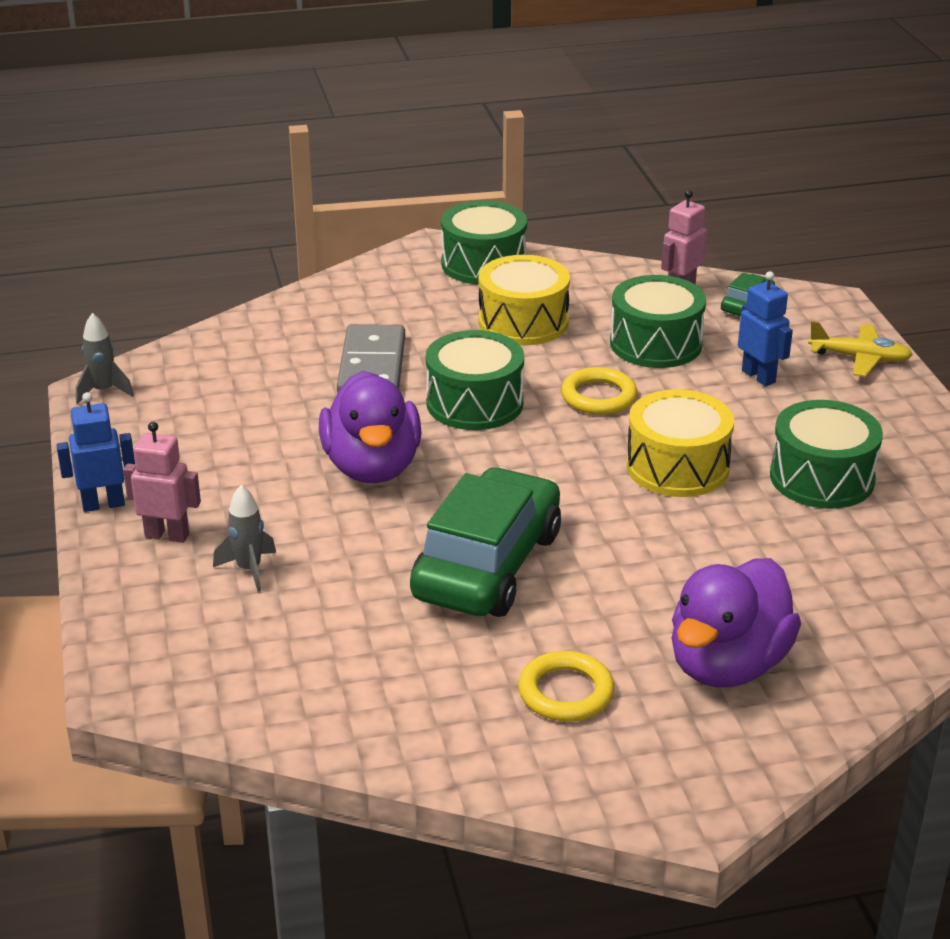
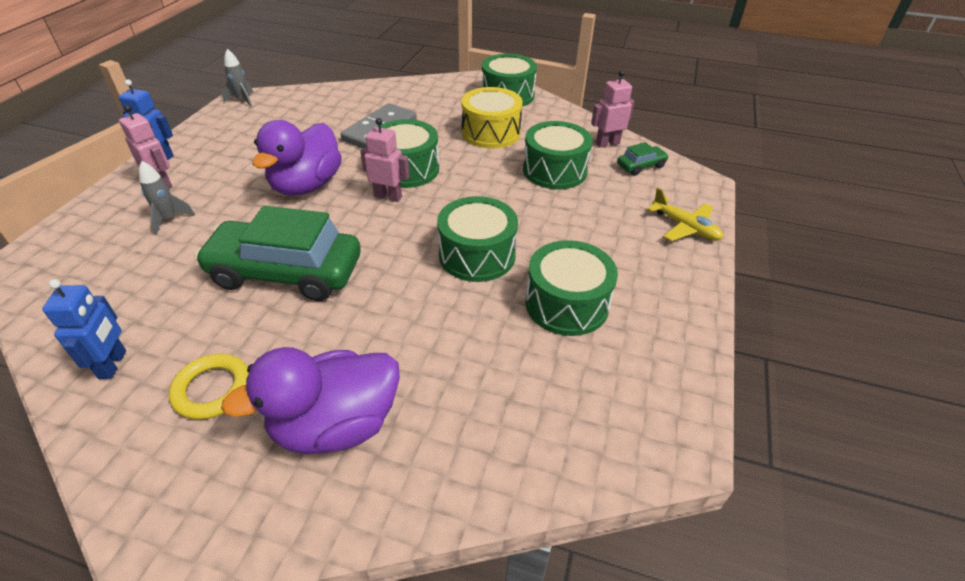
camera: 30 degrees right, 10 degrees up
(487, 565) = (286, 272): green car -> green car turned 135 degrees counterclockwise
(495, 443) = (388, 196): none -> pink robot
(598, 397) = (482, 191): yellow ring -> none
(677, 467) = (477, 255): yellow drum -> green drum
(759, 376) = (599, 214): blue robot -> blue robot (113, 364)

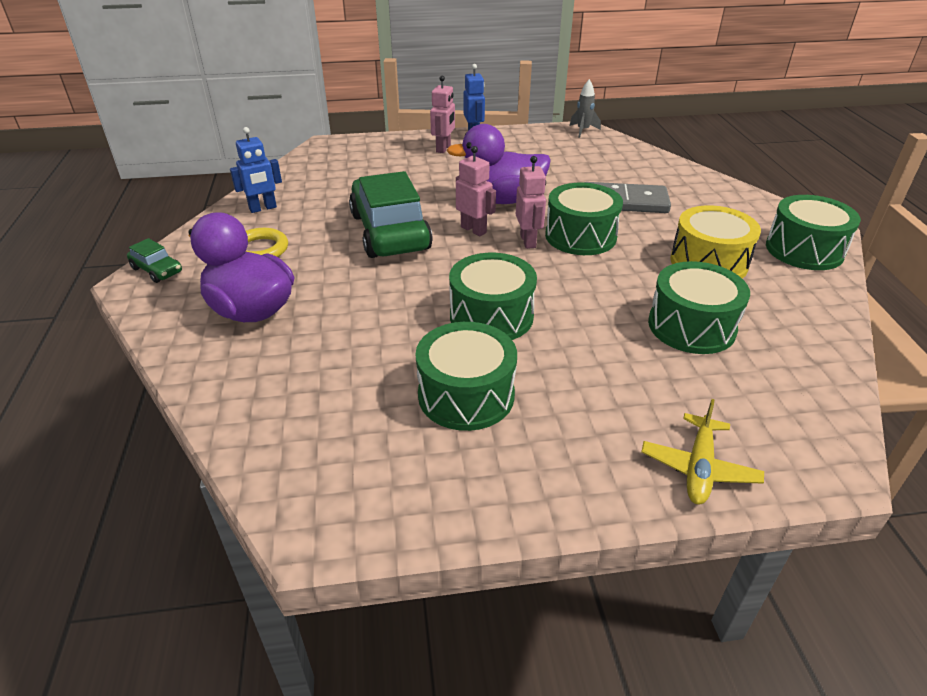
camera: 65 degrees right, 5 degrees down
(169, 219) = (408, 167): grey rocket -> none
(607, 143) = (809, 353): pink robot -> pink robot (473, 230)
(641, 166) = (794, 396): green car -> green car (157, 270)

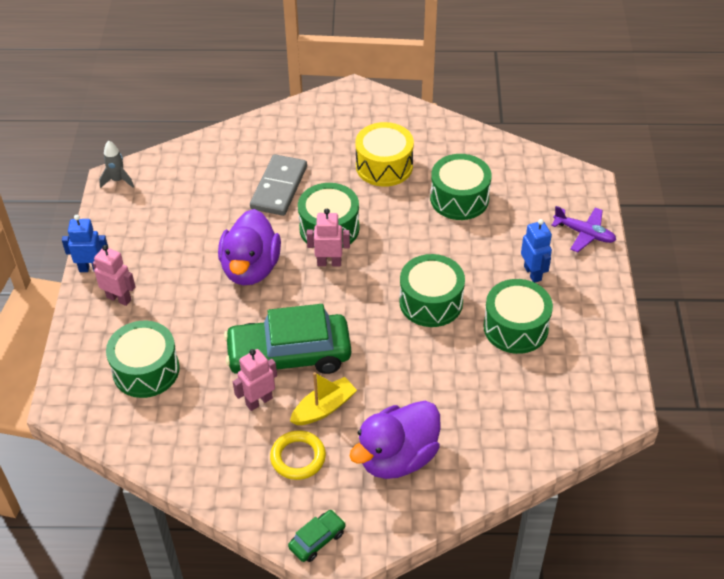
camera: 80 degrees left, 10 degrees up
(263, 208) = (213, 460): blue robot -> blue robot (533, 273)
(322, 258) = (324, 408): none -> yellow boat
(473, 230) = (301, 296): pink robot -> pink robot (259, 401)
(698, 468) = (584, 233): yellow plane -> purple plane
(804, 250) = (378, 112): green drum -> green drum (146, 370)

